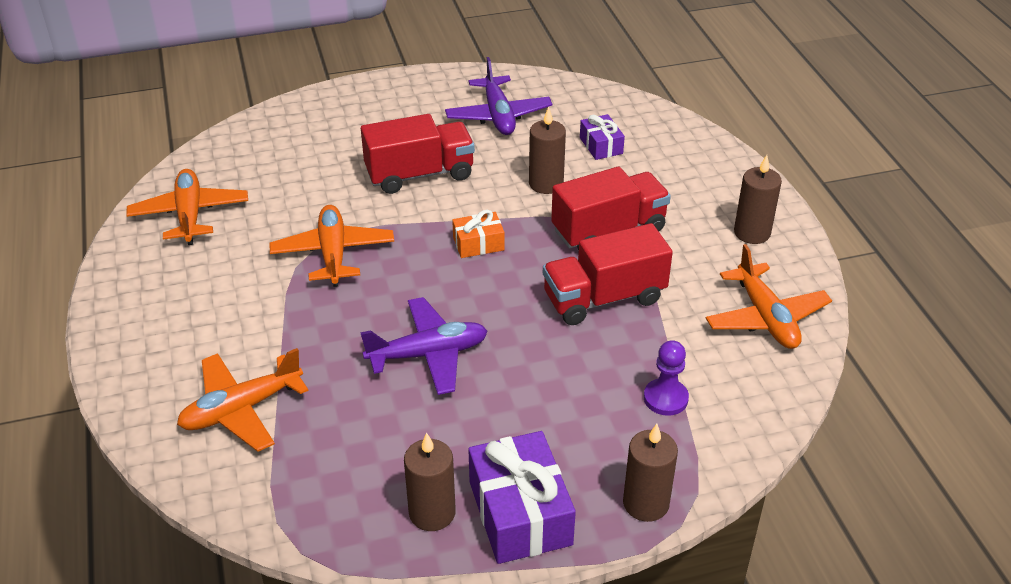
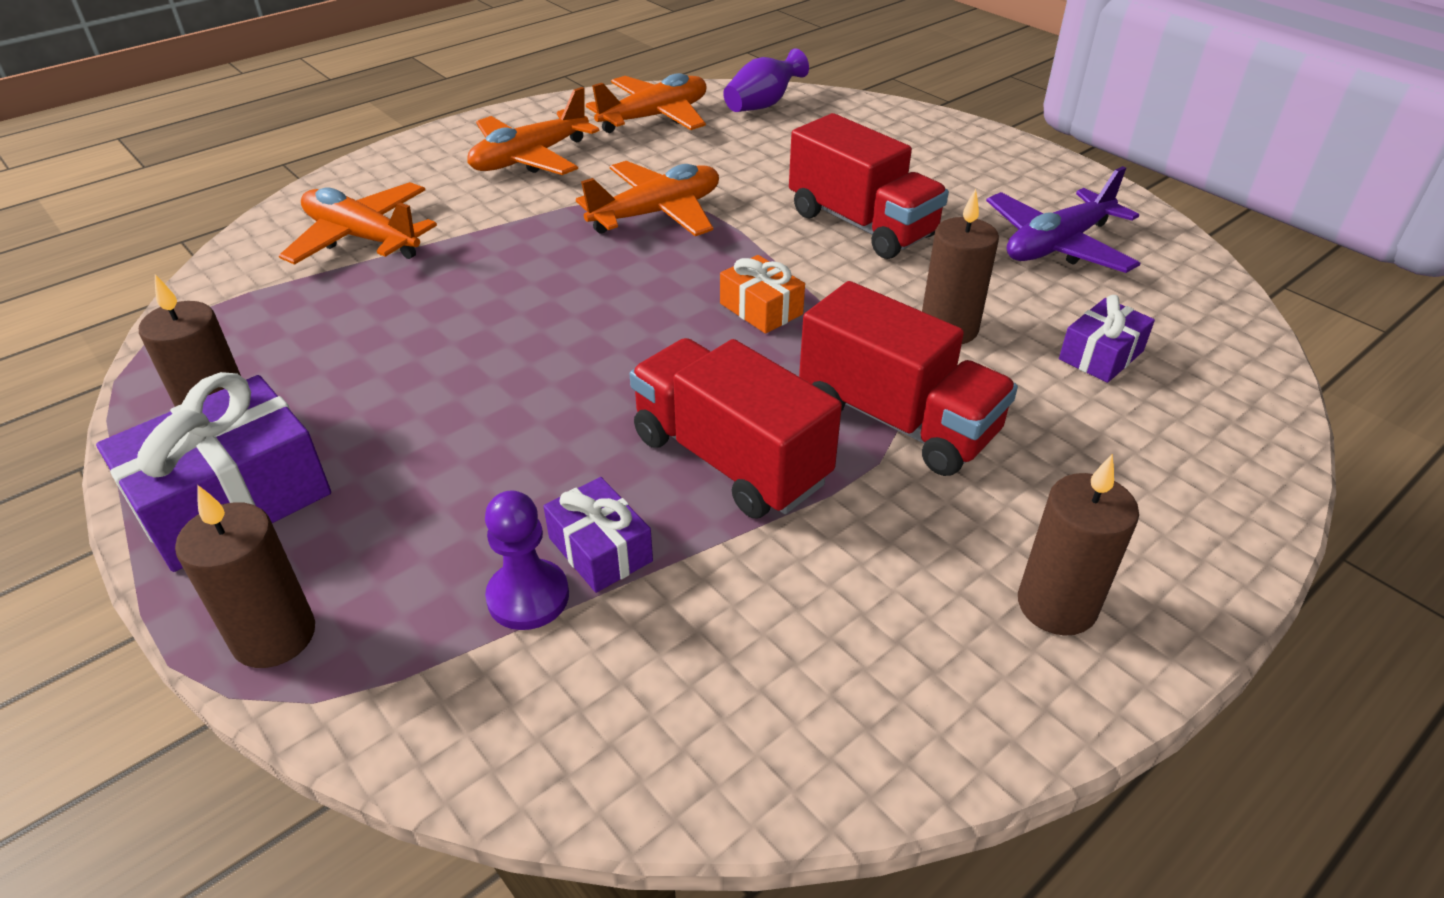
camera: 65 degrees right, 0 degrees up
(223, 159) = (763, 105): none -> purple vase
(428, 354) = (513, 333): purple plane -> none
(645, 364) = (600, 549): none -> purple gift
(765, 317) = (821, 689): orange plane -> orange plane (530, 158)

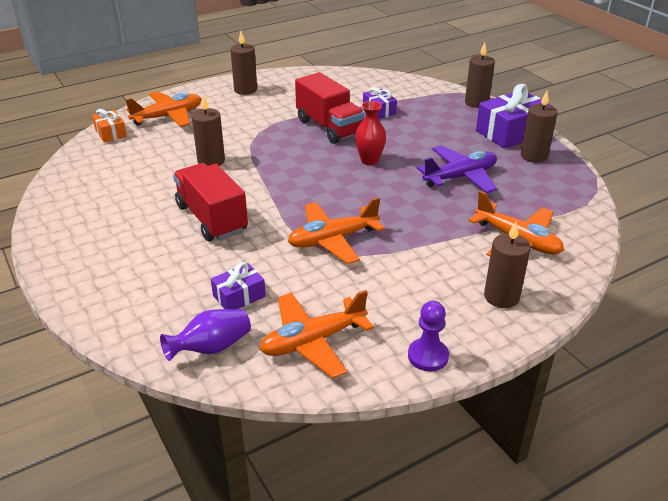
camera: 170 degrees left, 5 degrees down
(420, 171) = (501, 297): none -> brown candle
(528, 597) = (402, 103): purple pawn -> purple pawn (428, 356)
(530, 158) = (419, 301): orange plane -> orange plane (168, 116)
(613, 365) = (369, 161): none -> red vase
(761, 309) = (293, 177): orange gift -> orange gift (110, 133)
(897, 420) = (259, 132): red truck -> none
(1057, 245) = (114, 194): purple plane -> purple plane (460, 177)
(1101, 355) = (156, 145): purple gift -> purple gift (239, 296)

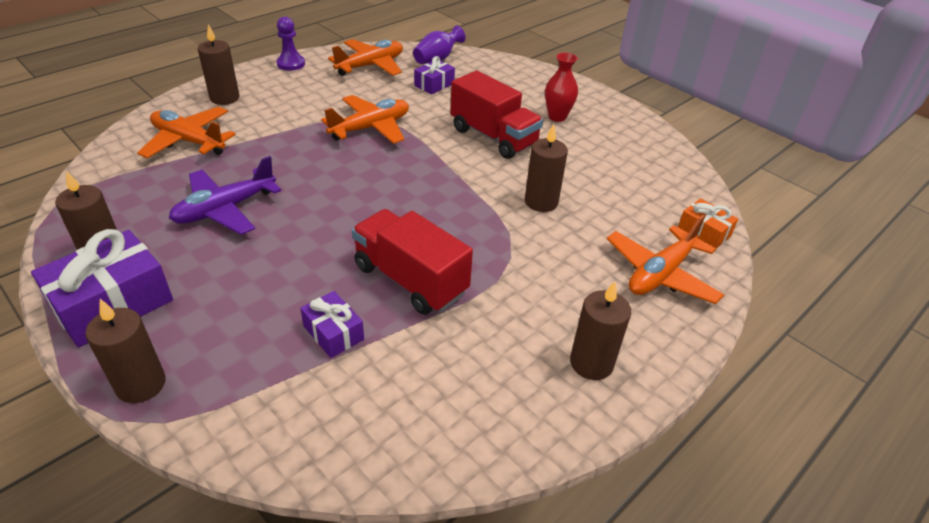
camera: 165 degrees right, 5 degrees up
(369, 161) = (342, 223): red vase -> red vase (557, 117)

